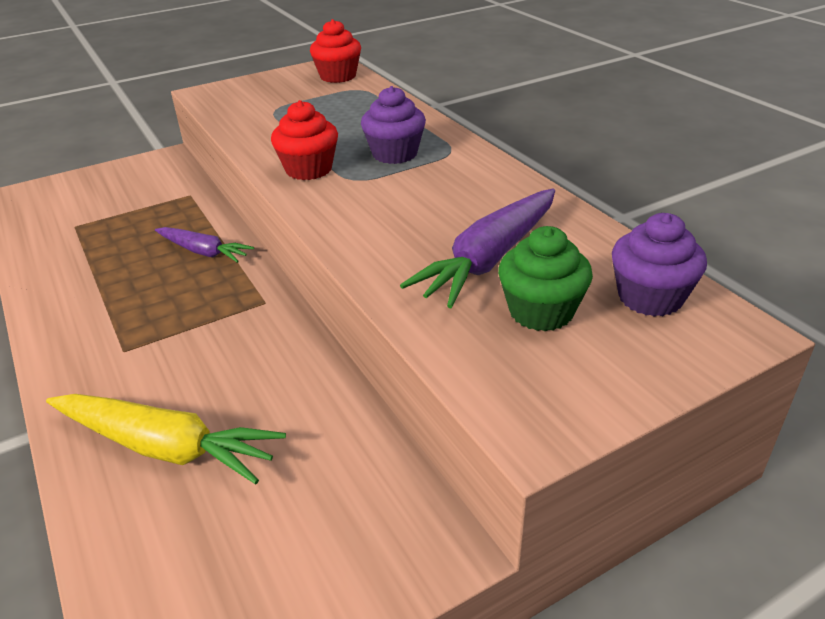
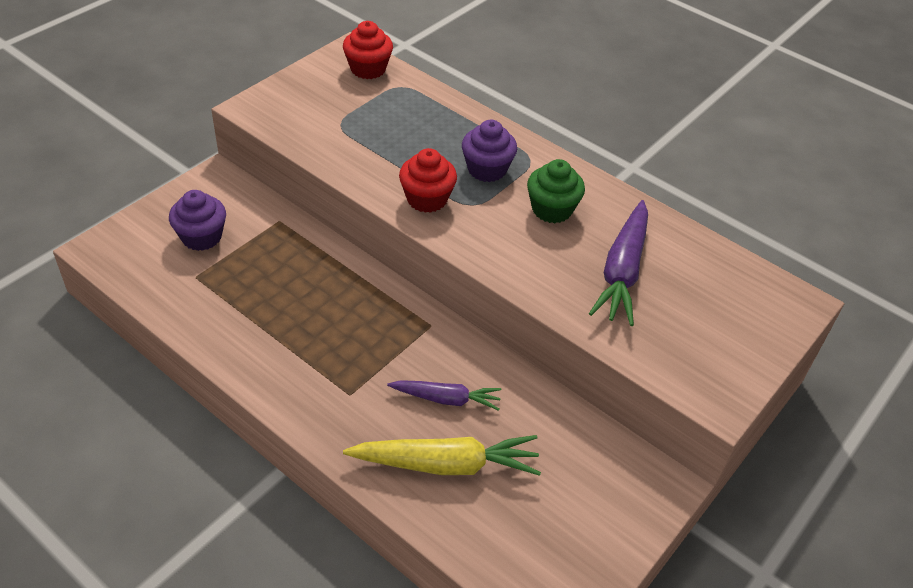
camera: 25 degrees left, 10 degrees up
(204, 252) = (342, 284): purple carrot -> purple carrot (446, 399)
(541, 311) = (679, 312): green cupcake -> green cupcake (552, 209)
(650, 297) = (740, 286): purple cupcake -> purple cupcake (201, 237)

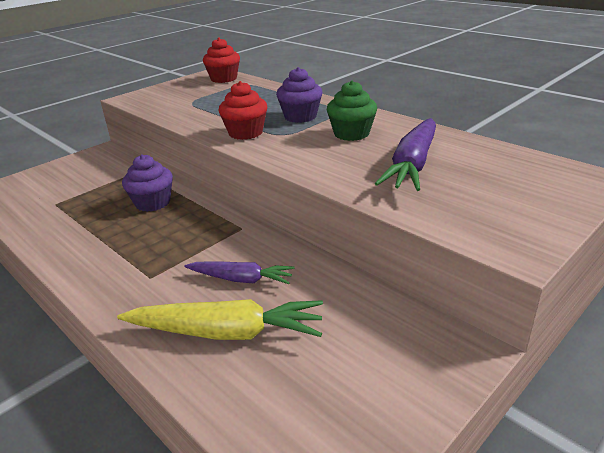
camera: 10 degrees right, 15 degrees down
(201, 237) = (73, 182): purple cupcake -> purple cupcake (153, 203)

